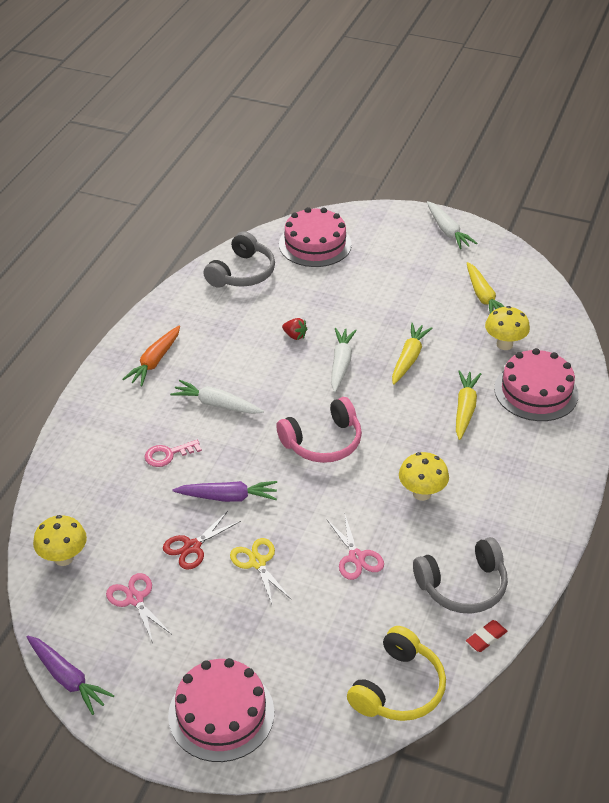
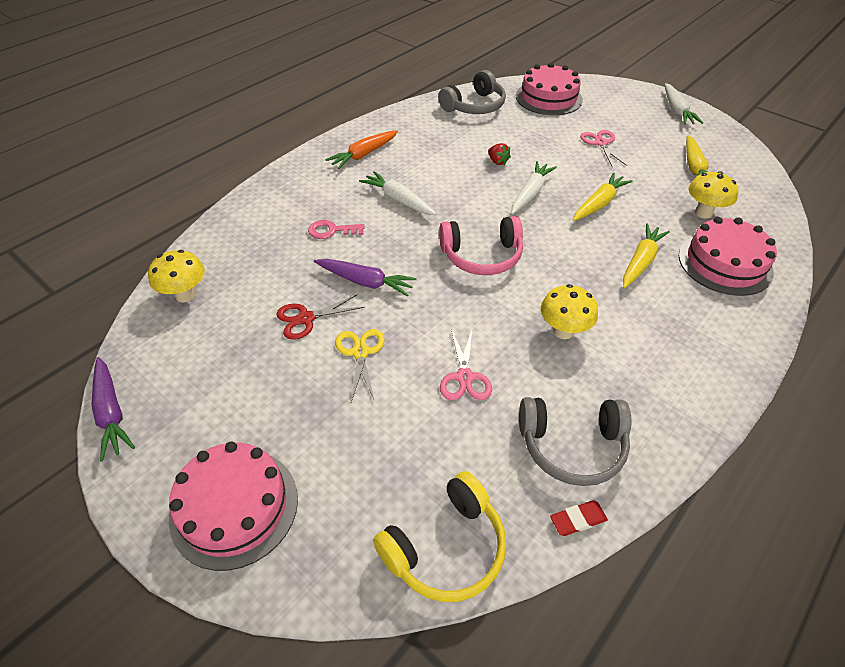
camera: 20 degrees right, 5 degrees up
(135, 599) = (223, 353): pink scissors -> pink scissors (601, 143)

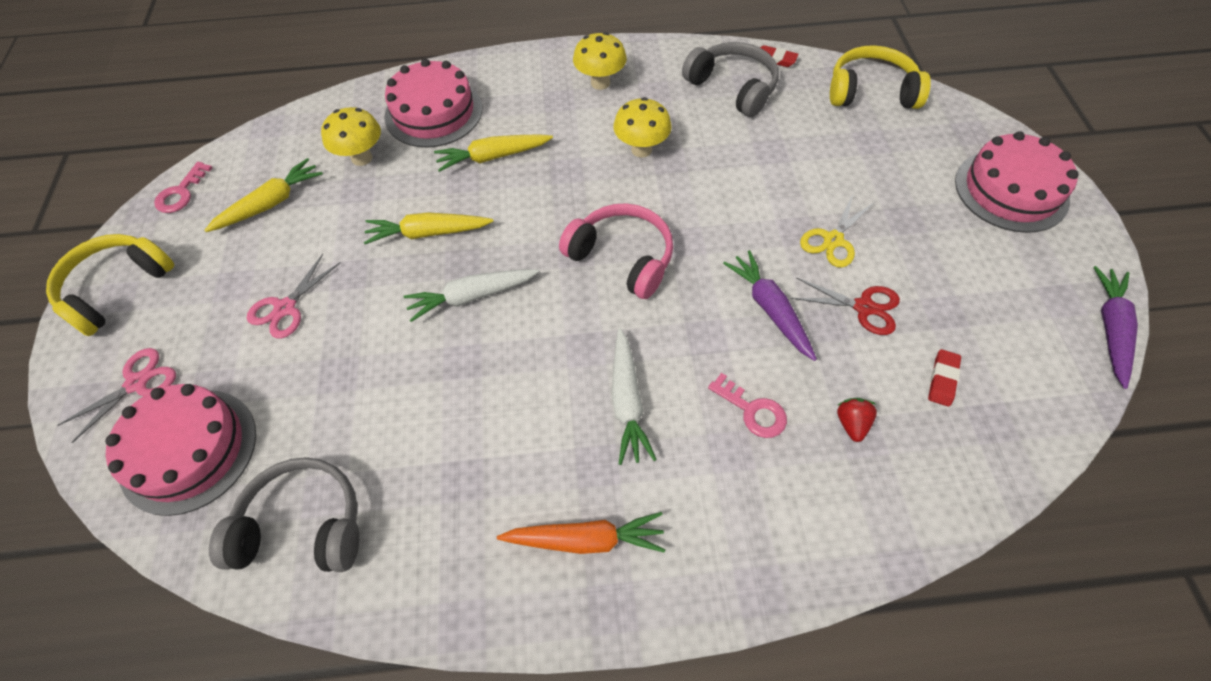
camera: 135 degrees left, 10 degrees up
(185, 295) = (993, 432): yellow mushroom -> yellow mushroom (600, 83)
(229, 305) = (942, 379): none -> red eraser
(464, 377) = (761, 167): pink scissors -> pink scissors (137, 383)
(497, 162) = (437, 374): red strawberry -> red strawberry (852, 424)
(677, 110) = (116, 288): white carrot -> yellow headphones
(739, 147) = (181, 193): none -> pink key

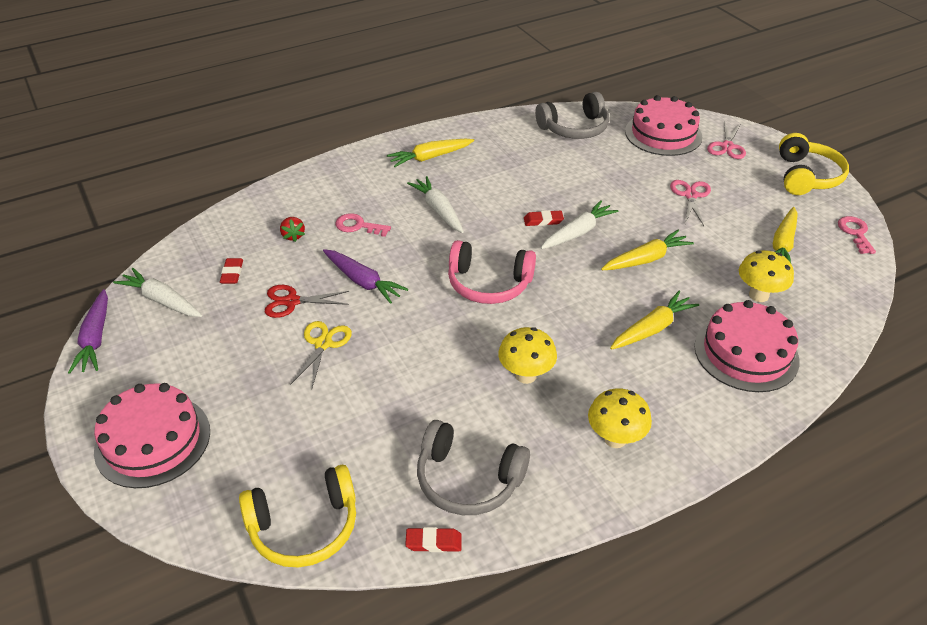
camera: 155 degrees right, 15 degrees down
(499, 331) = (543, 221): none -> red eraser
(586, 539) = (430, 157): orange carrot -> yellow carrot
(1036, 363) = (161, 300): none -> white carrot

